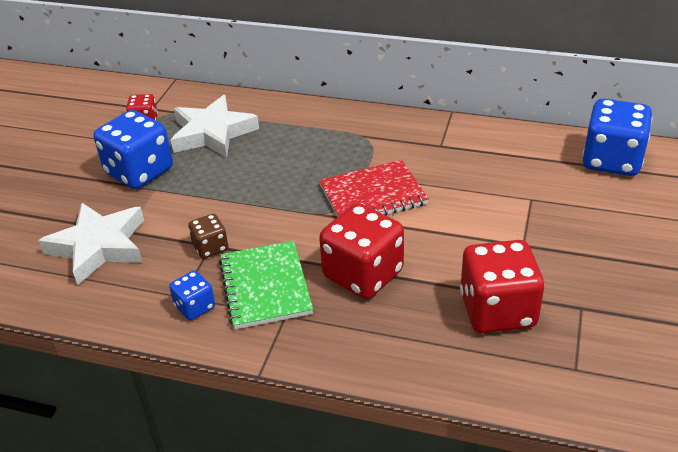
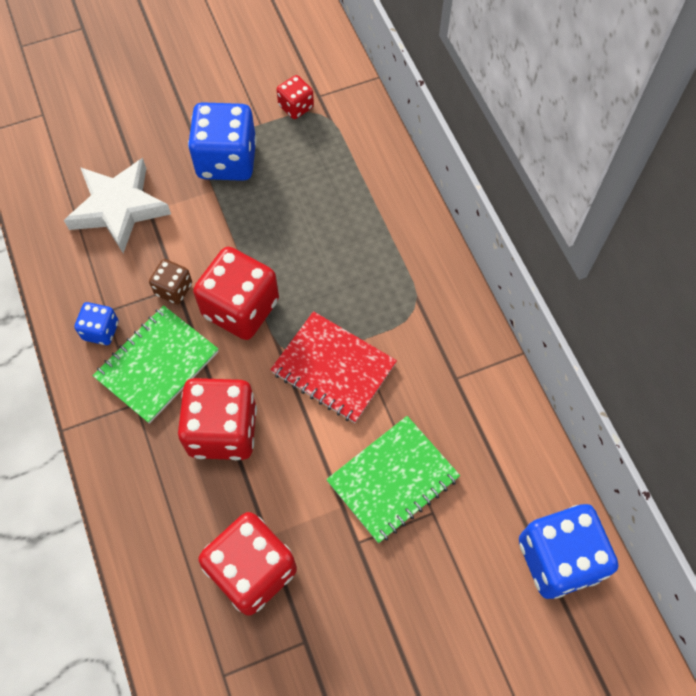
camera: 50 degrees right, 25 degrees up
(212, 133) = (322, 172): white star -> none
(271, 219) = (240, 308): none -> red dice
(489, 206) = (393, 480): none -> green notebook

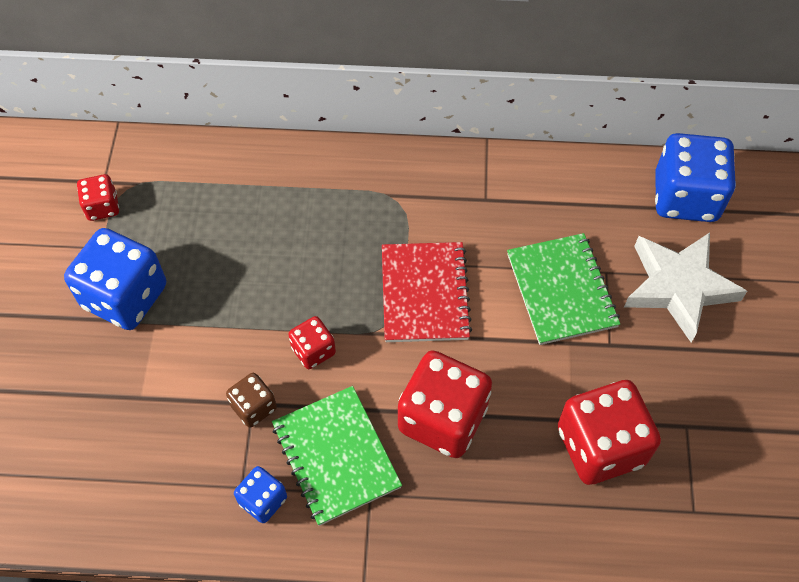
camera: 65 degrees left, 5 degrees down
(119, 208) = (116, 428): white star -> white star (679, 287)
(240, 308) = (313, 351): red dice -> red dice, size x0.51
(333, 368) = (425, 294): red notebook -> red notebook turned 60 degrees counterclockwise

